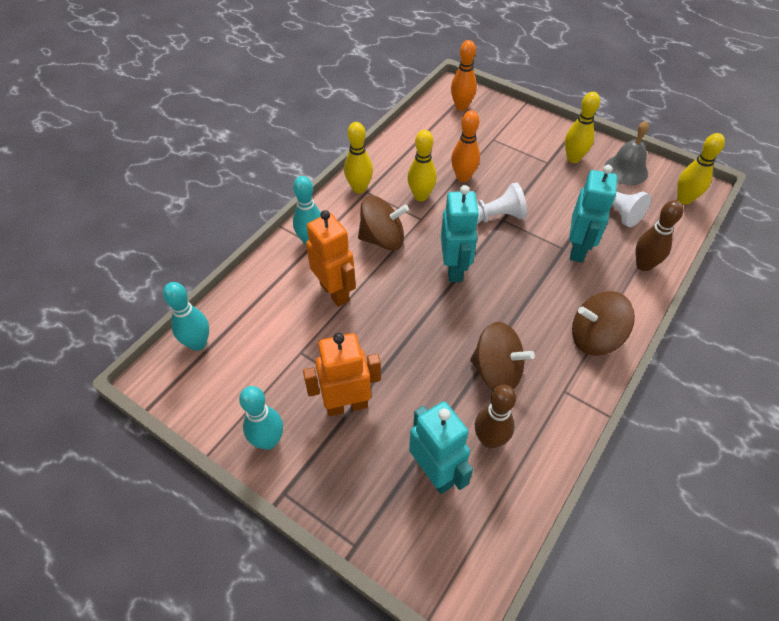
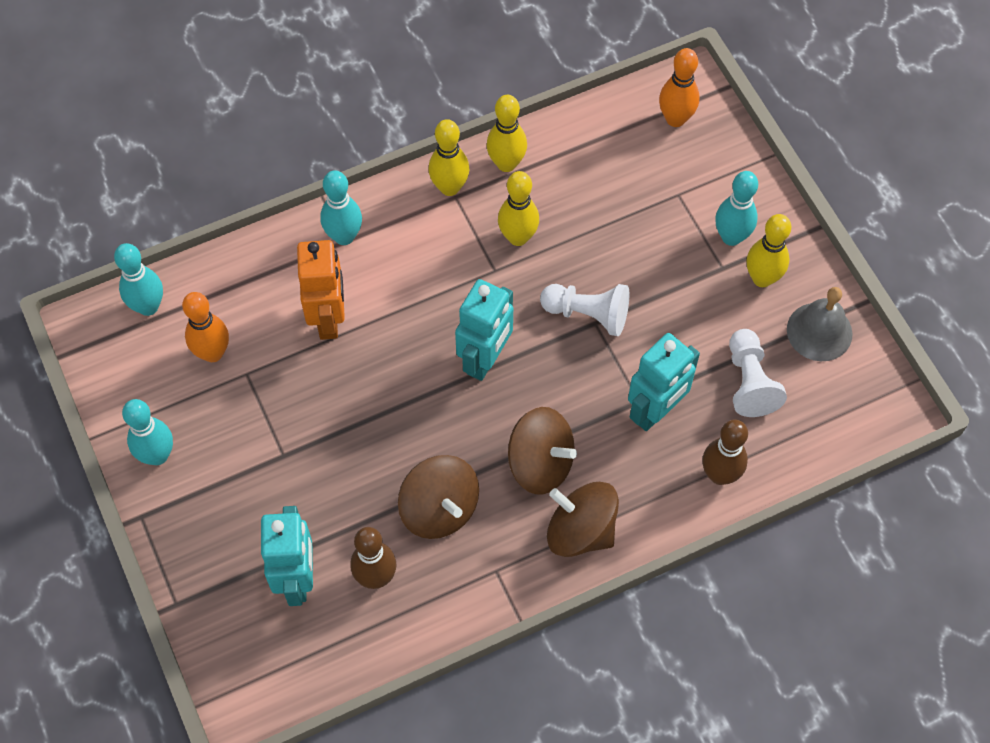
camera: 30 degrees right, 10 degrees up
(346, 405) = (257, 459): orange robot -> none
(382, 239) = (429, 275): brown spinning top -> brown spinning top (540, 463)
(463, 177) = (592, 235): orange bowling pin -> orange bowling pin (213, 353)
(539, 146) = (731, 237): none -> turquoise bowling pin
(684, 199) = (858, 414): yellow bowling pin -> yellow bowling pin (506, 163)

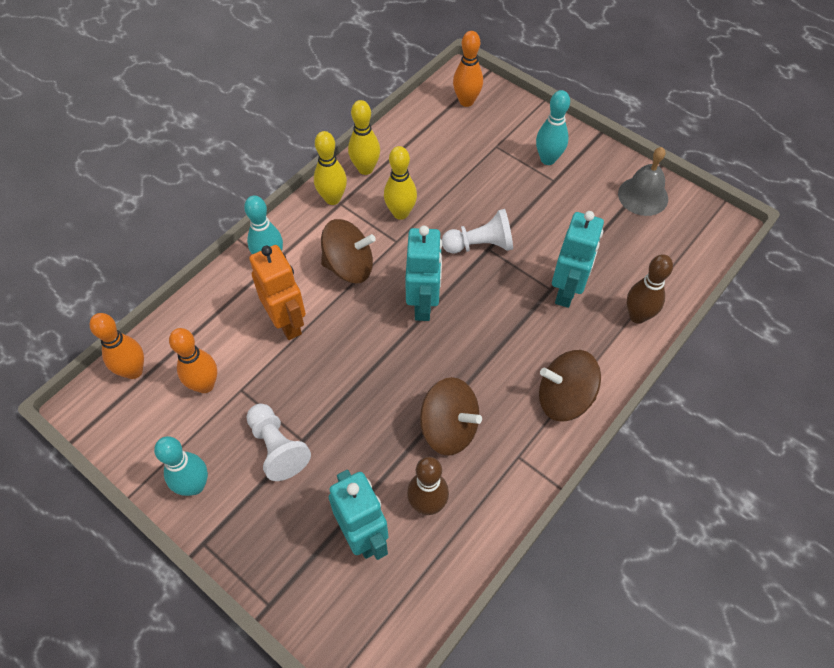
camera: 25 degrees left, 5 degrees down
(148, 306) = (133, 371): turquoise bowling pin -> orange bowling pin
(540, 463) = (506, 361): brown spinning top -> brown spinning top (349, 266)
(749, 382) = (618, 246): white pawn -> white pawn (277, 447)
(762, 278) = (584, 177): yellow bowling pin -> none

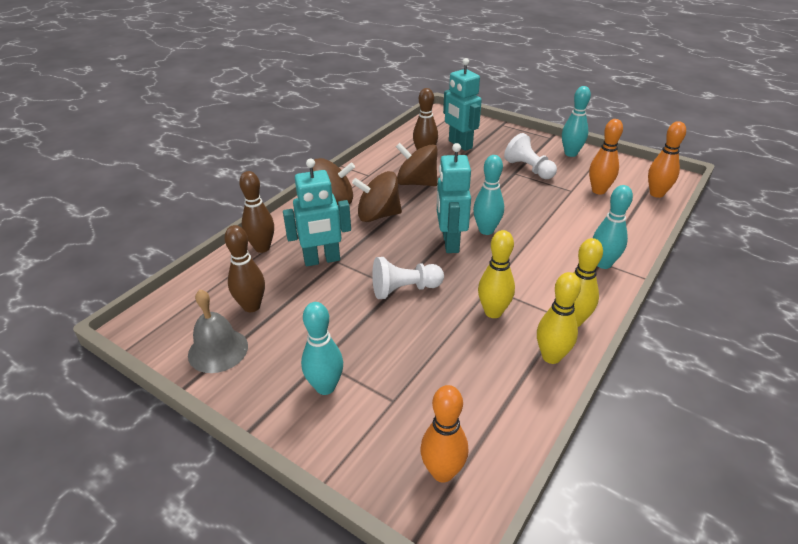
camera: 175 degrees right, 20 degrees down
(287, 323) = (560, 225): orange robot -> none
(349, 266) = (526, 264): brown spinning top -> brown spinning top (378, 215)
(377, 321) = (486, 230): none -> turquoise bowling pin
(567, 291) = (322, 260): turquoise robot -> turquoise robot turned 120 degrees counterclockwise
(627, 238) = (251, 306): none -> brown bowling pin

